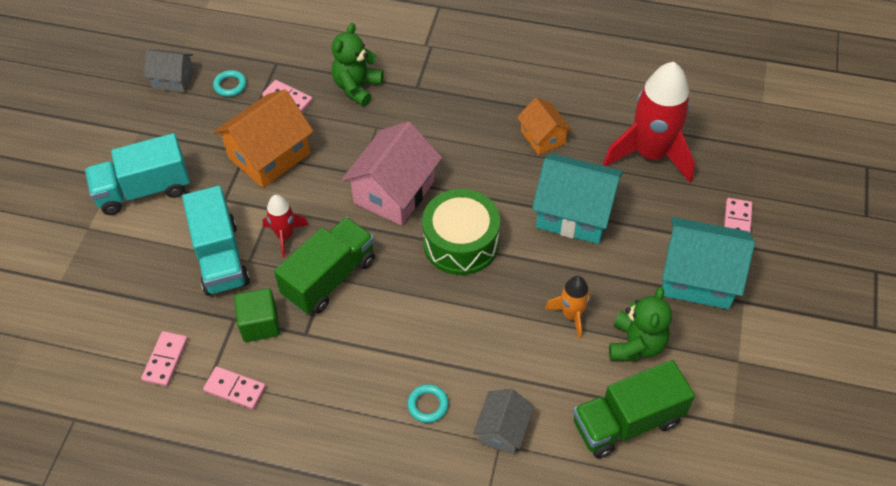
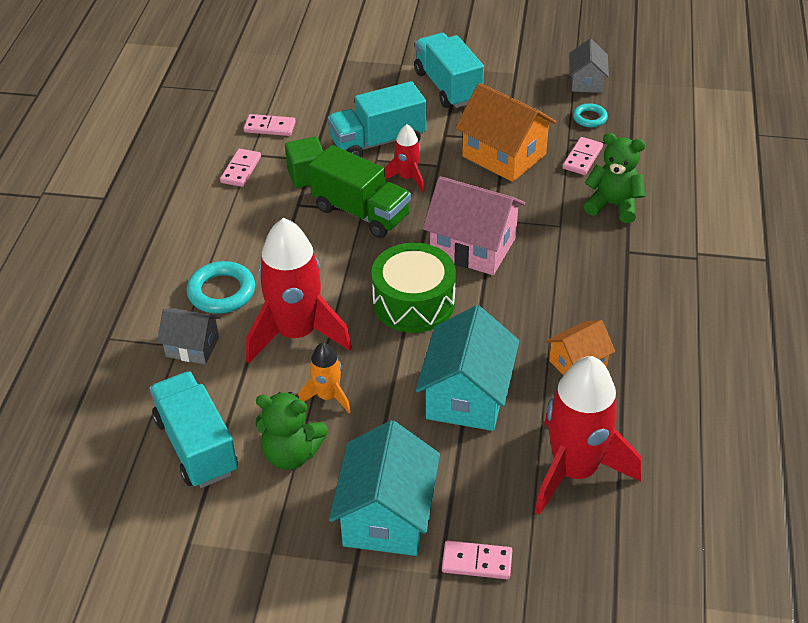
camera: 85 degrees right, 10 degrees down
(428, 405) = (221, 292): turquoise ring -> turquoise ring, size x1.70
(492, 338) = (296, 334): none -> red rocket
(627, 422) = (196, 445): green truck -> turquoise truck

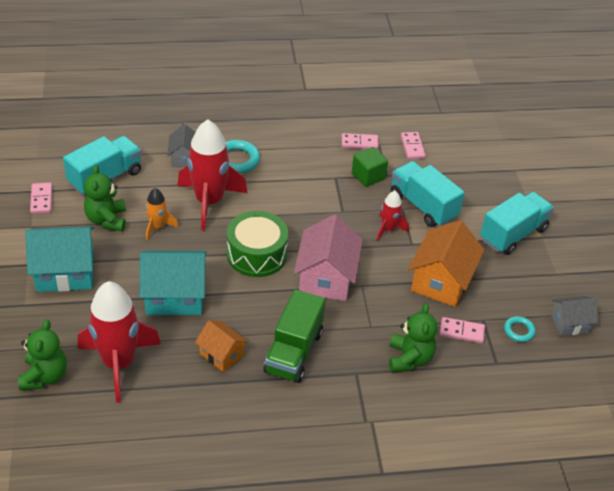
camera: 70 degrees right, 0 degrees up
(361, 212) = (339, 211): green truck -> green truck (293, 352)
(477, 562) = (35, 321): pink domino -> pink domino (41, 199)
(583, 558) = (44, 376): none -> green teddy bear

